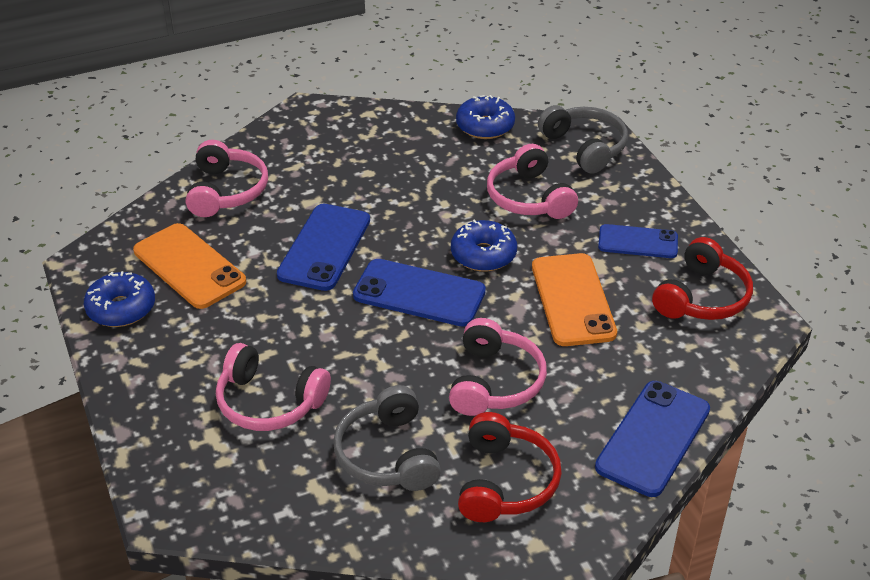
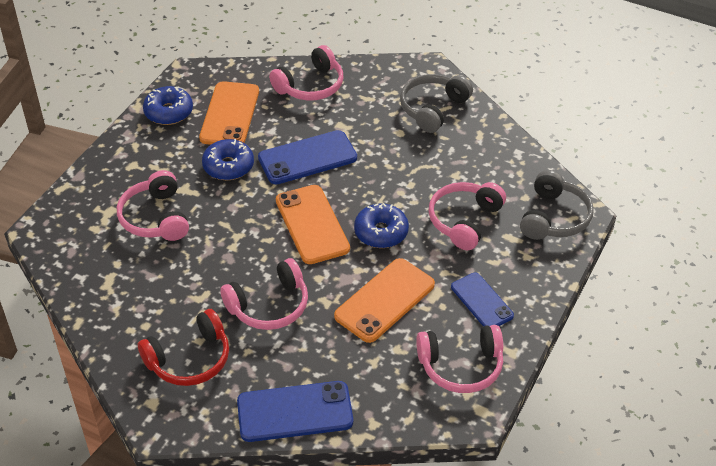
camera: 50 degrees right, 5 degrees up
(387, 454) = (162, 293): grey headphones -> grey headphones (432, 108)
(419, 293) = (312, 224): blue phone -> orange phone
(485, 126) = (514, 156): blue donut -> blue donut (228, 166)
(702, 297) = (461, 366): red headphones -> pink headphones

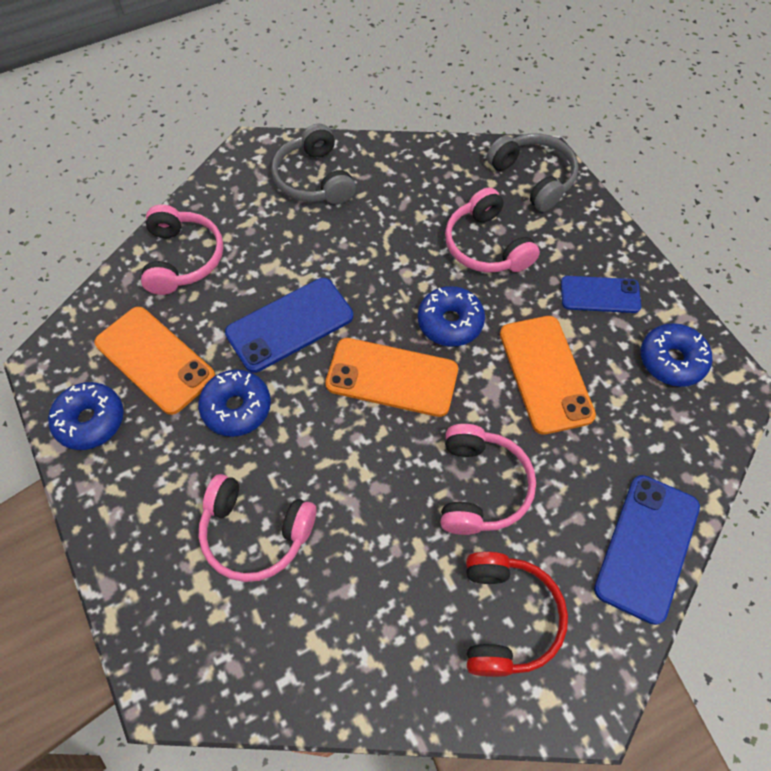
camera: 55 degrees left, 15 degrees up
(307, 158) = (290, 324): blue phone -> blue phone turned 45 degrees clockwise
(461, 366) = (671, 360): pink headphones -> blue donut

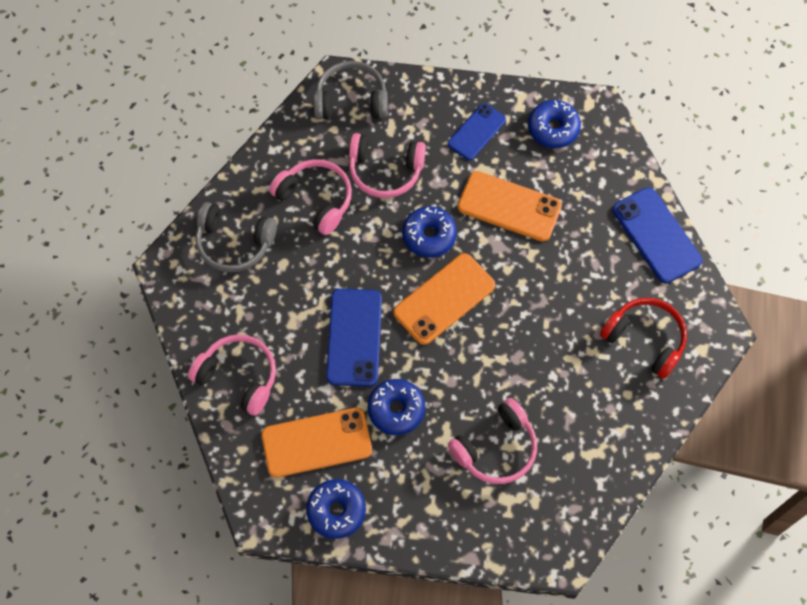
camera: 55 degrees left, 5 degrees up
(481, 487) = (558, 298): pink headphones -> pink headphones (316, 199)

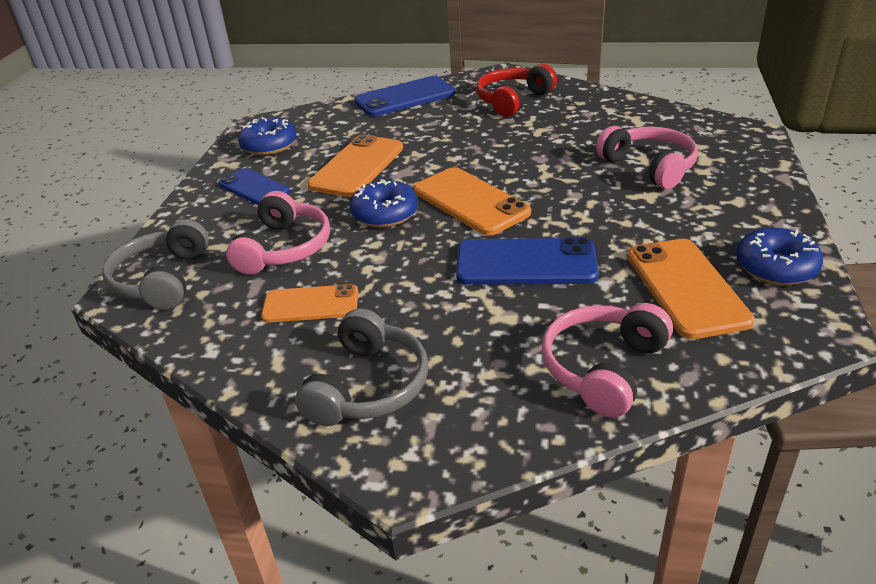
camera: 85 degrees left, 30 degrees down
(316, 199) = (310, 304): pink headphones -> orange phone
(396, 409) = (620, 228): blue donut -> none

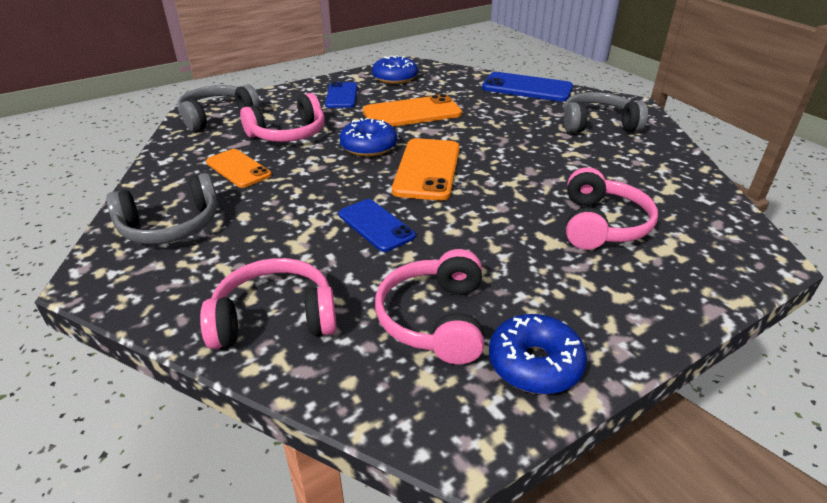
camera: 45 degrees right, 0 degrees up
(513, 100) = (597, 124): red headphones -> grey headphones
(526, 263) = (376, 225): blue phone -> blue phone, size x0.65
(686, 287) = (434, 319): orange phone -> pink headphones

